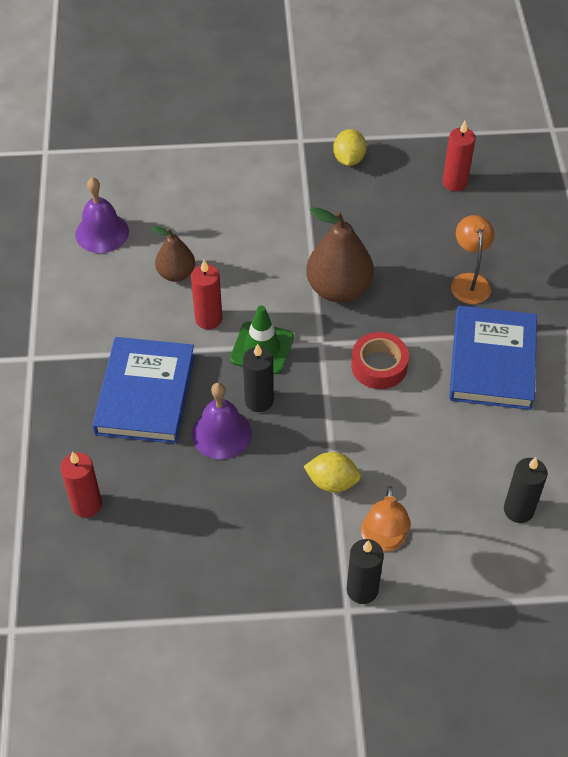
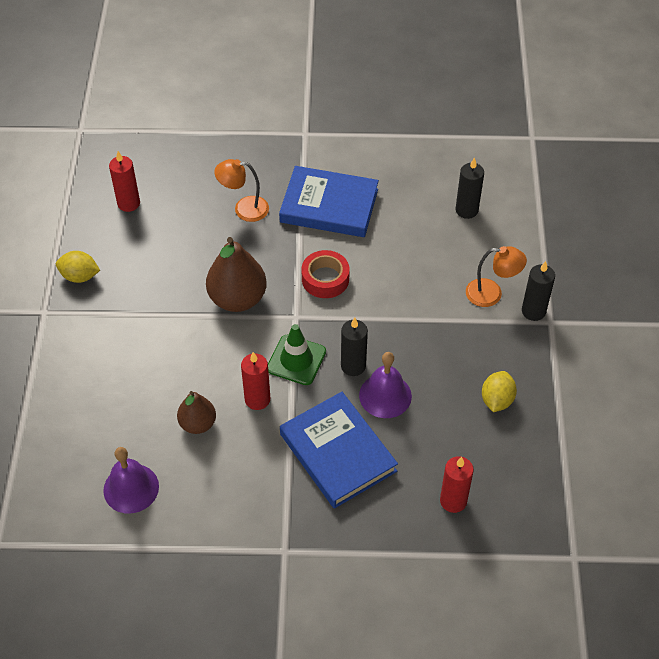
camera: 85 degrees left, 0 degrees up
(145, 394) = (338, 452): blue book -> blue book turned 45 degrees clockwise
(332, 482) = (437, 321): yellow lemon -> yellow lemon (497, 400)

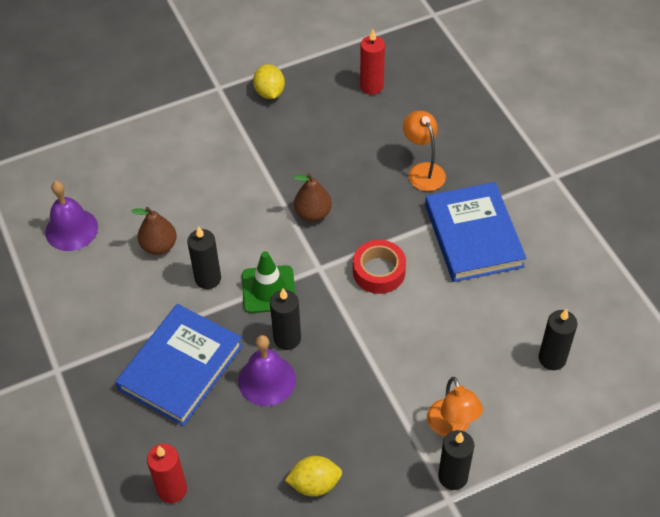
camera: 65 degrees right, 0 degrees up
(237, 299) = (313, 213): brown pear -> brown pear, size x0.60
(257, 399) = (208, 278): red candle -> black candle

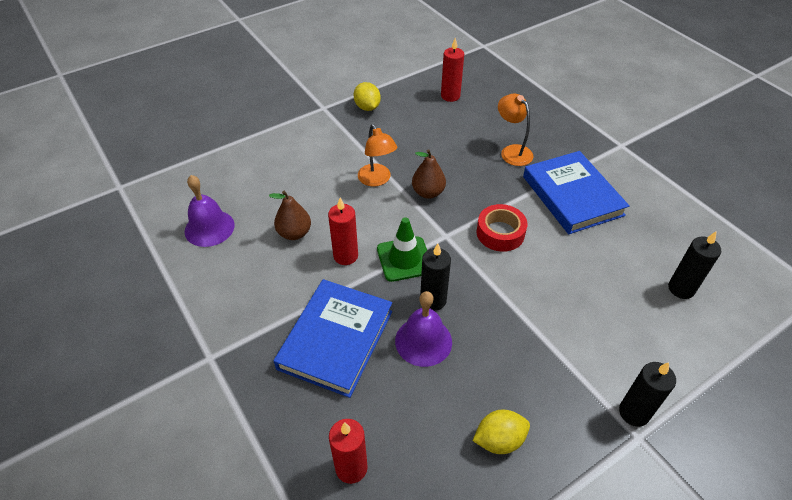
camera: 10 degrees left, 5 degrees down
(208, 278) = (345, 256): black candle -> red candle
(451, 426) = (614, 363): orange lamp -> orange lamp (377, 180)

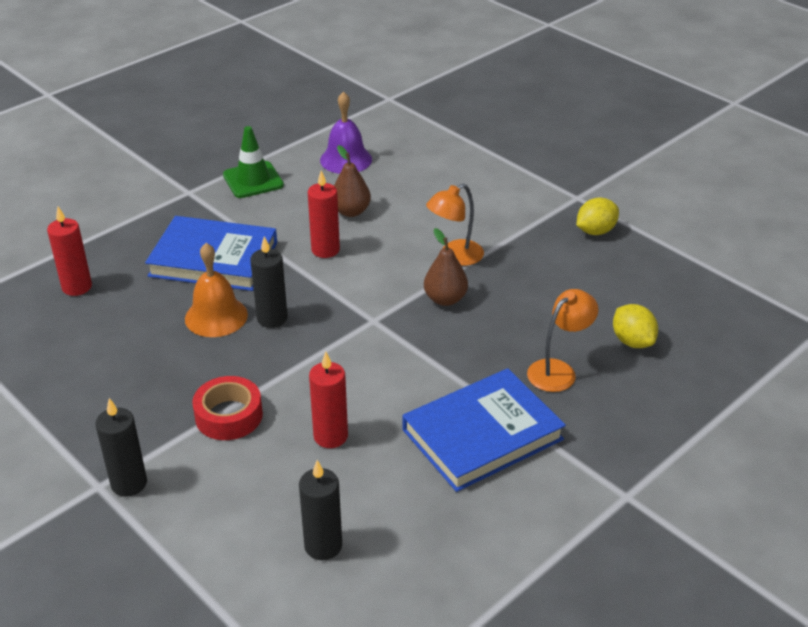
camera: 80 degrees right, 10 degrees down
(404, 259) = (329, 292): green traffic cone -> green traffic cone (253, 180)
(423, 341) = (216, 316): purple bell -> orange bell
(450, 96) = (661, 302): red candle -> red candle (330, 436)
(499, 440) = (99, 377): yellow lemon -> yellow lemon (632, 341)
(500, 233) = (389, 366): red tape -> red tape (229, 416)

